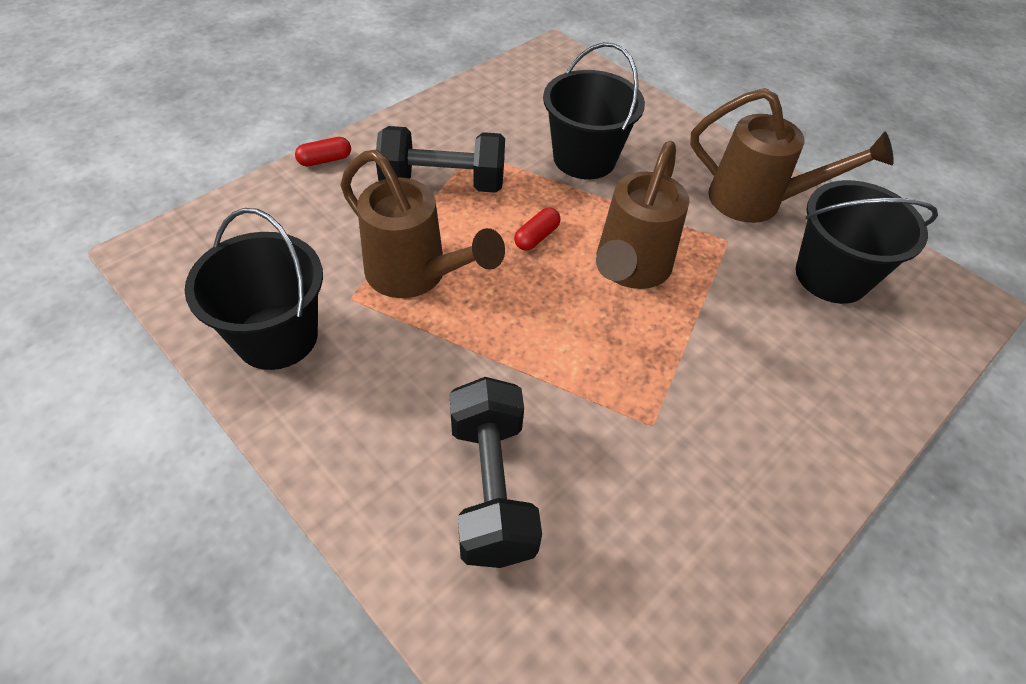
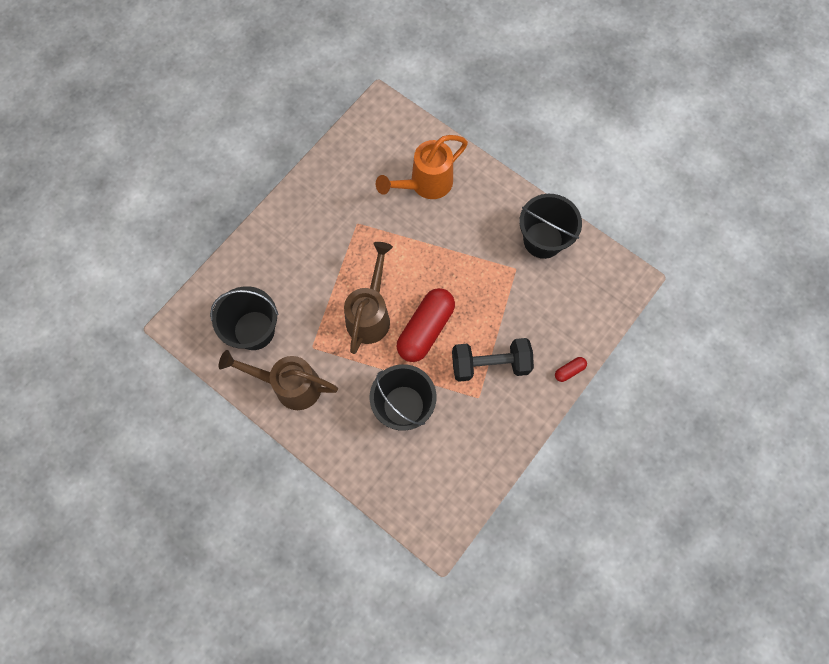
camera: 175 degrees right, 20 degrees up
(416, 276) = (486, 289): brown watering can -> none
(491, 487) = (425, 184): black dumbbell -> orange watering can
(536, 237) = (425, 329): red capsule -> red capsule, size x2.33

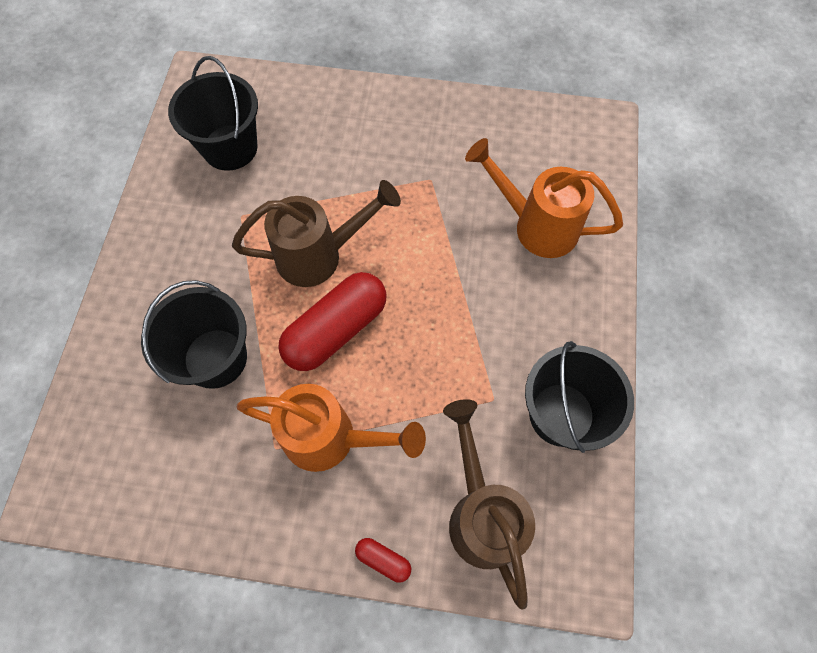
camera: 60 degrees right, 5 degrees down
(289, 385) = (179, 217): brown watering can -> brown watering can (481, 513)
(425, 329) = (336, 330): red capsule -> red capsule turned 45 degrees counterclockwise
(490, 364) = (332, 439): black dumbbell -> orange watering can

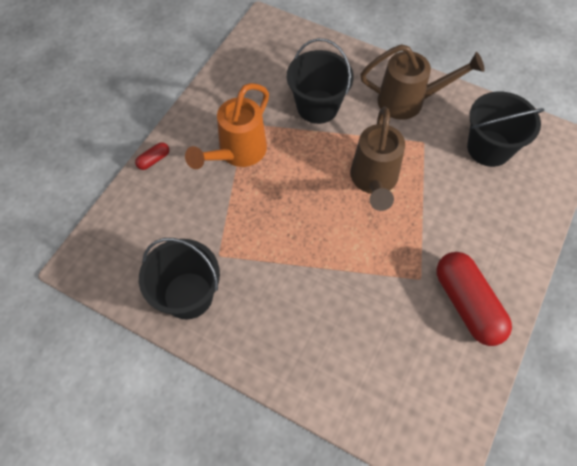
camera: 110 degrees right, 5 degrees down
(336, 330) = (311, 176): red capsule -> red capsule (467, 304)
(481, 513) = (151, 220): brown watering can -> brown watering can (409, 101)
(535, 225) = (349, 345): orange watering can -> none

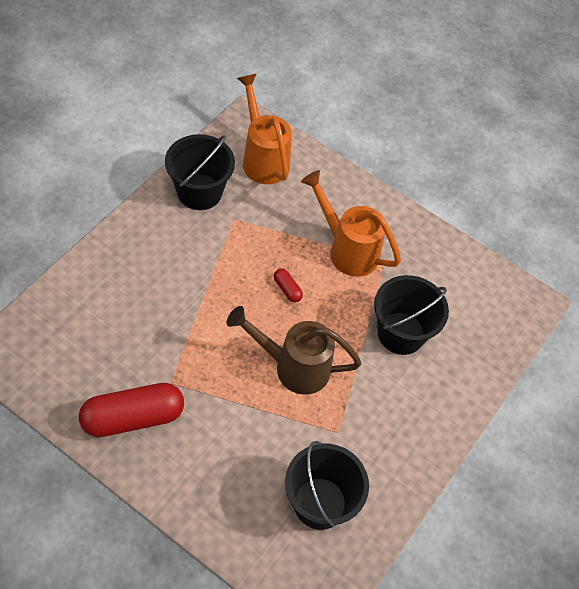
camera: 90 degrees right, 5 degrees down
(132, 240) = (262, 158): none -> orange watering can
(154, 160) = (348, 181): red capsule -> red capsule (287, 289)
(409, 101) = (399, 432): brown watering can -> none

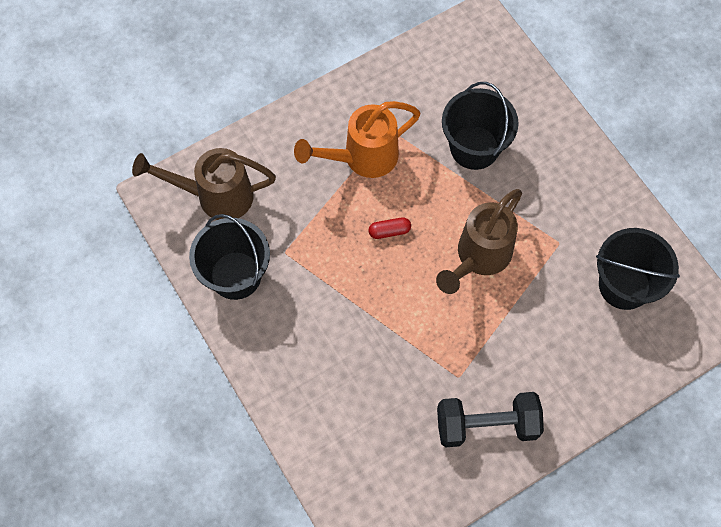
camera: 60 degrees left, 10 degrees up
(133, 418) = (486, 425): red capsule -> black dumbbell
(262, 158) = (215, 196): orange watering can -> brown watering can

